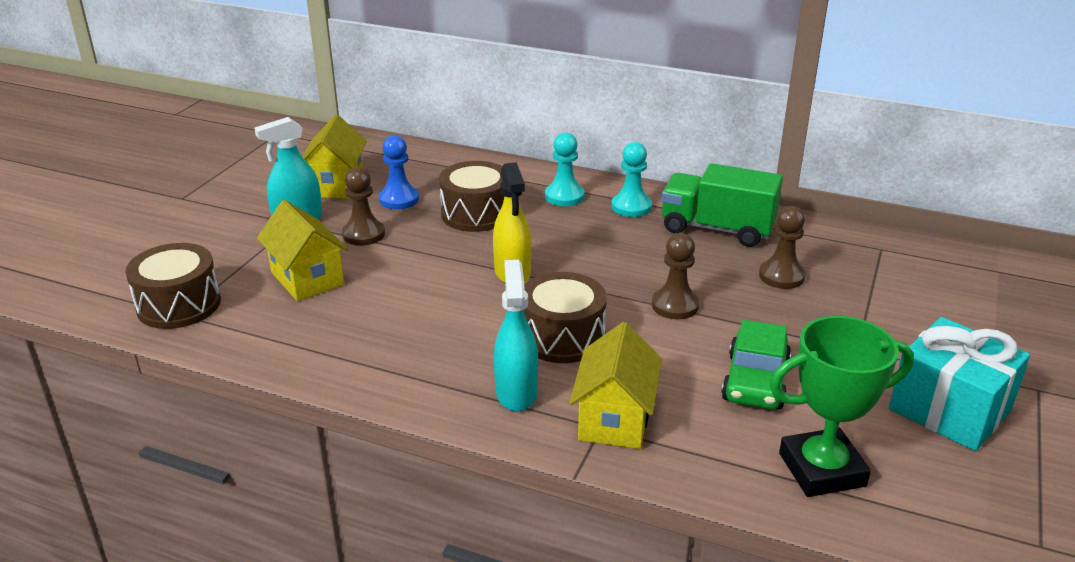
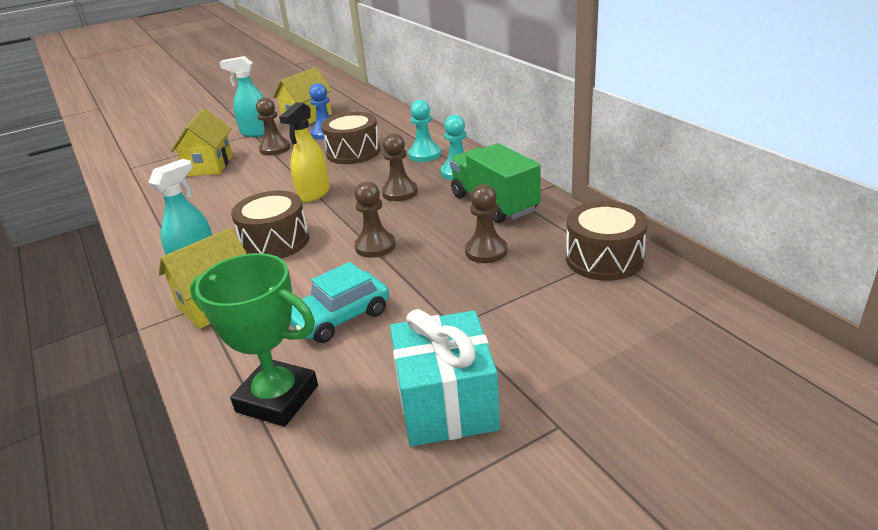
camera: 40 degrees right, 0 degrees up
(179, 305) = (137, 162): brown drum -> brown drum (604, 259)
(607, 244) = (399, 192): none -> brown pawn
(755, 381) = (340, 317): green car -> turquoise car

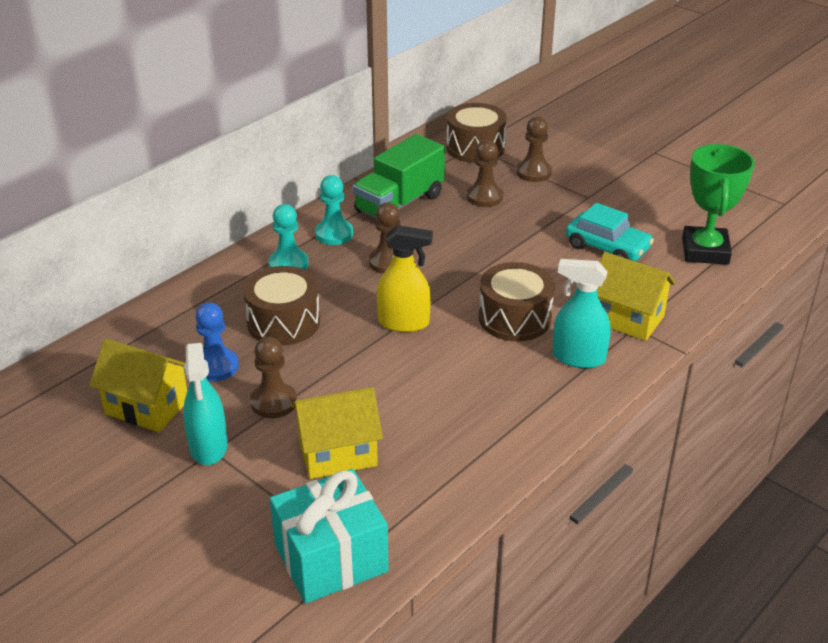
camera: 110 degrees left, 5 degrees up
(375, 246) = (498, 254): brown pawn -> brown pawn (533, 172)
(446, 404) = (663, 188): turquoise gift -> turquoise gift (331, 558)

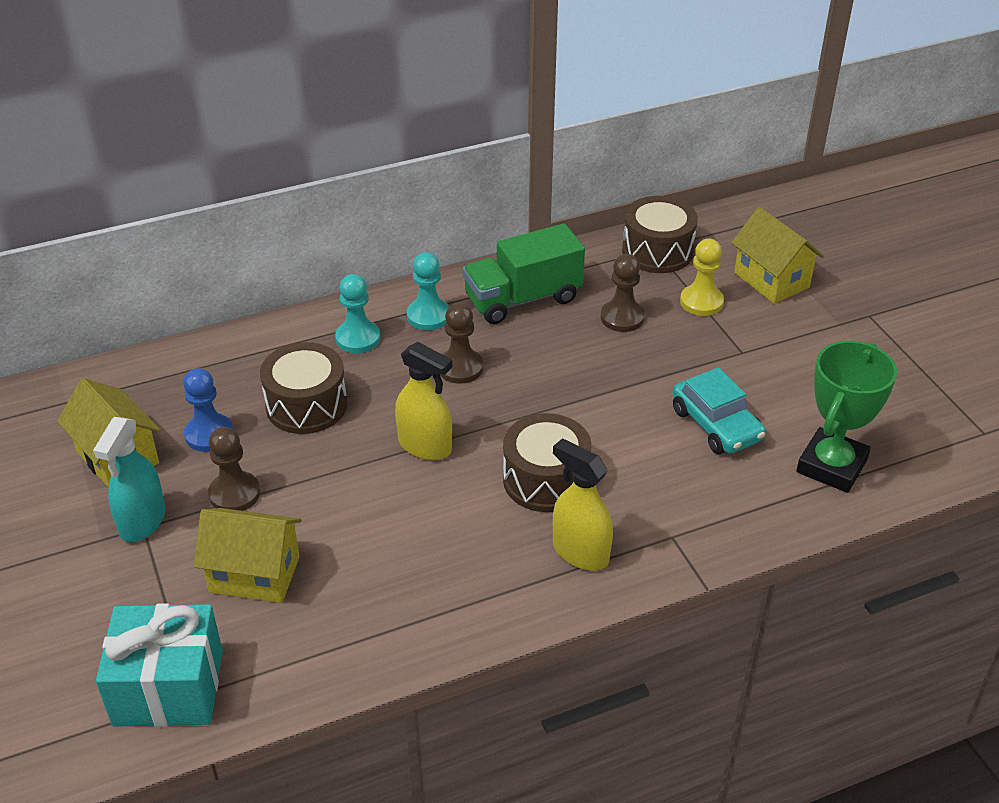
camera: 25 degrees right, 5 degrees up
(533, 172) = (701, 302): brown pawn -> yellow pawn
(578, 357) = (580, 552): turquoise spray bottle -> yellow spray bottle
(627, 318) = (672, 523): yellow house -> yellow house (771, 280)

